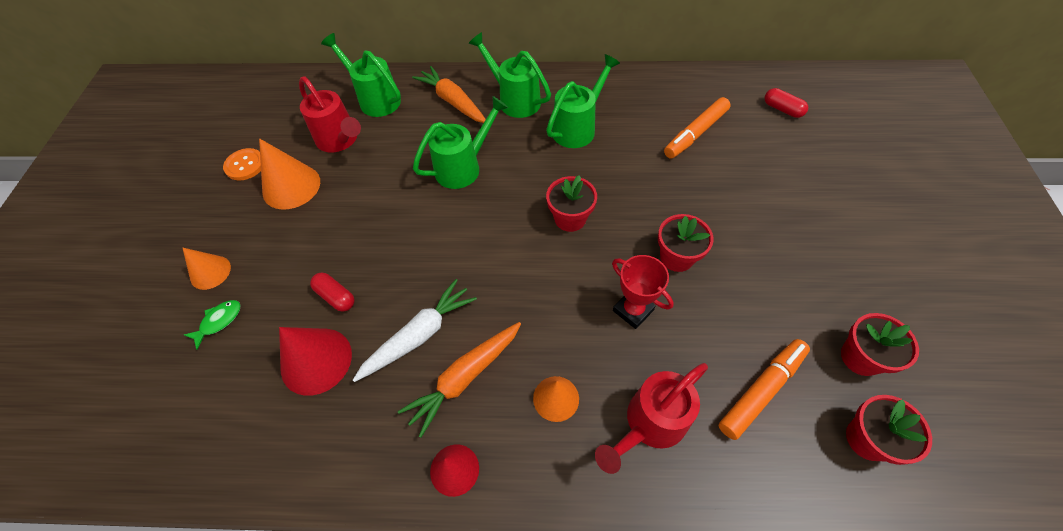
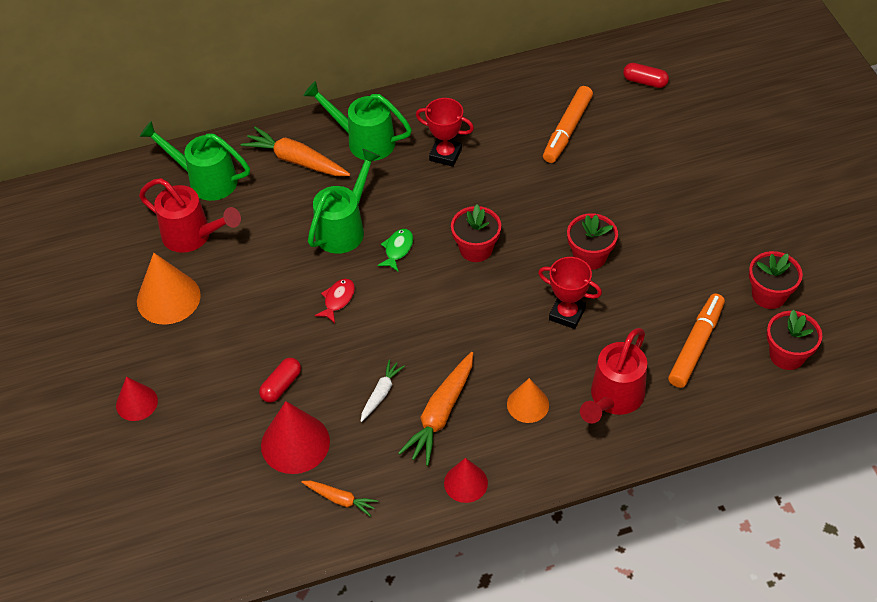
camera: 20 degrees left, 5 degrees down
(210, 272) = (136, 403): orange cone -> red cone
(219, 321) = (177, 441): green fish -> green fish (397, 249)
(245, 165) = (101, 291): orange button -> none
(324, 440) = (340, 499): none -> orange carrot
(336, 296) = (281, 385): red capsule -> red capsule turned 75 degrees counterclockwise
(419, 335) = (381, 393): white carrot -> white carrot, size x0.56
(426, 230) = (338, 300): none -> red fish
(578, 127) = (445, 154): green watering can -> red trophy

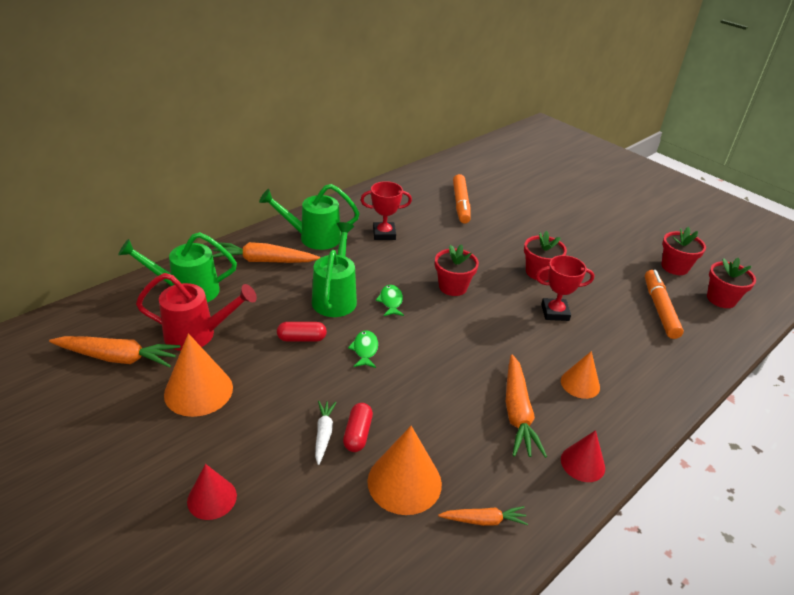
camera: 30 degrees left, 15 degrees down
(115, 242) = (118, 358): none -> orange carrot
(295, 443) = (404, 482): red cone -> orange cone
(338, 300) = (365, 350): red fish -> green fish
(381, 393) = (454, 412): white carrot -> white carrot (323, 434)
(613, 399) = (638, 360): red watering can -> none
(645, 82) = (489, 171): red capsule -> red capsule (302, 338)

